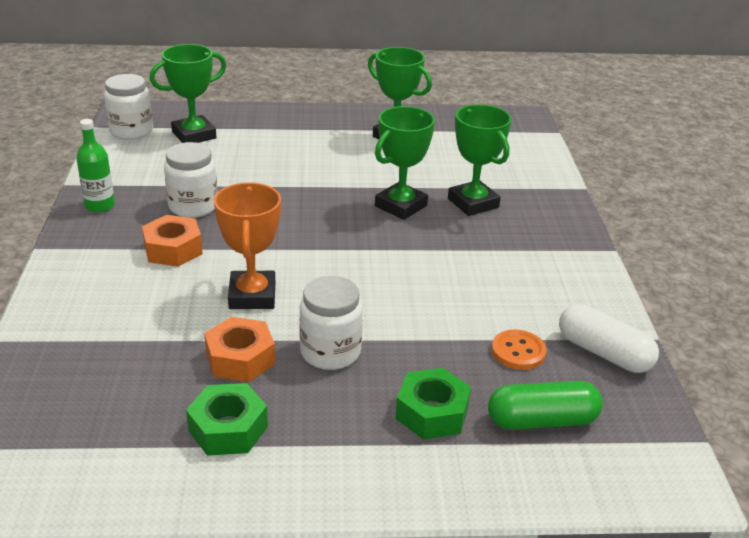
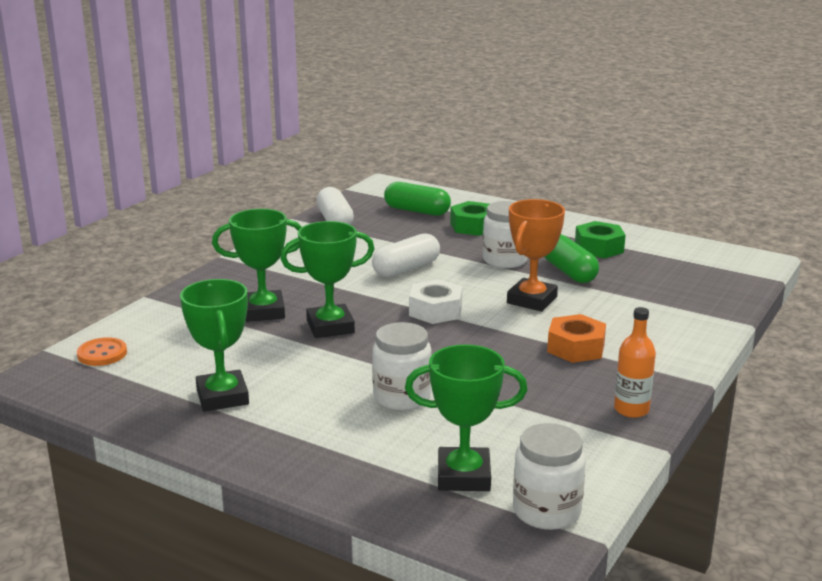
camera: 145 degrees left, 10 degrees down
(100, 206) = (631, 409): green bottle -> orange bottle
(193, 206) = (531, 381): white jar -> white jar (402, 397)
(240, 358) = (568, 272): orange nut -> green capsule
(333, 251) = (435, 311): none -> white nut
(421, 297) = (406, 269): none -> white capsule
(473, 203) = (263, 311): green trophy -> green trophy turned 75 degrees clockwise
(518, 351) = (385, 233): orange button -> orange button (102, 354)

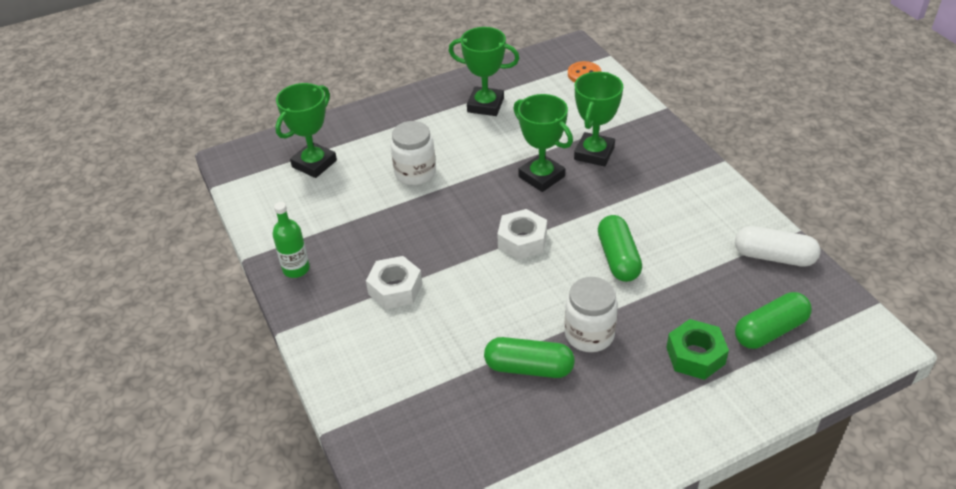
camera: 125 degrees right, 20 degrees up
(330, 327) = (541, 177): green trophy -> green trophy turned 60 degrees counterclockwise
(406, 269) = (618, 258): white capsule -> green capsule
(532, 300) = (493, 308): orange trophy -> none
(546, 511) = (254, 179): white jar -> none
(575, 348) = (395, 289): orange nut -> white nut
(599, 248) = (567, 430): green nut -> none
(631, 409) = (296, 269): orange bottle -> green bottle

